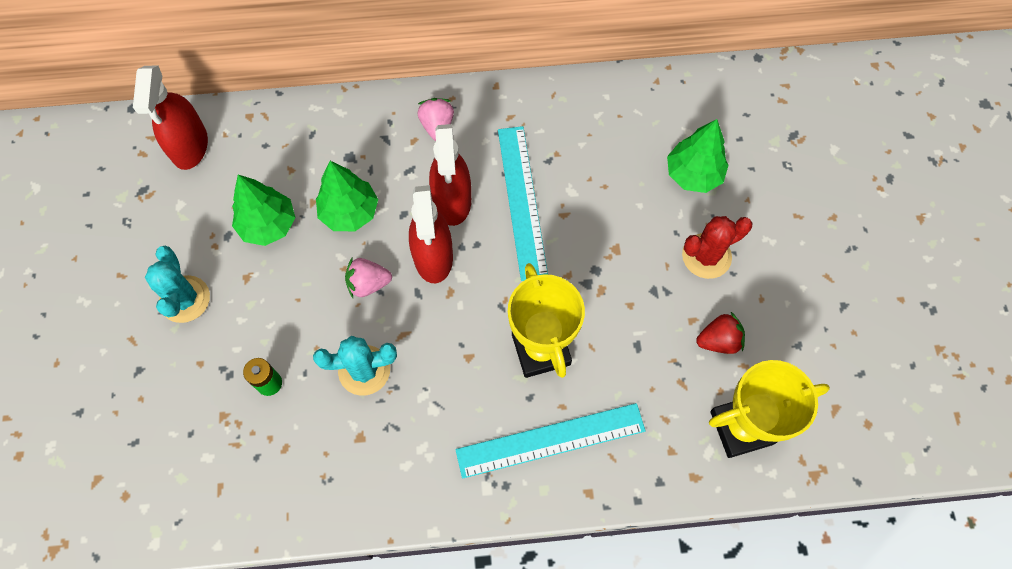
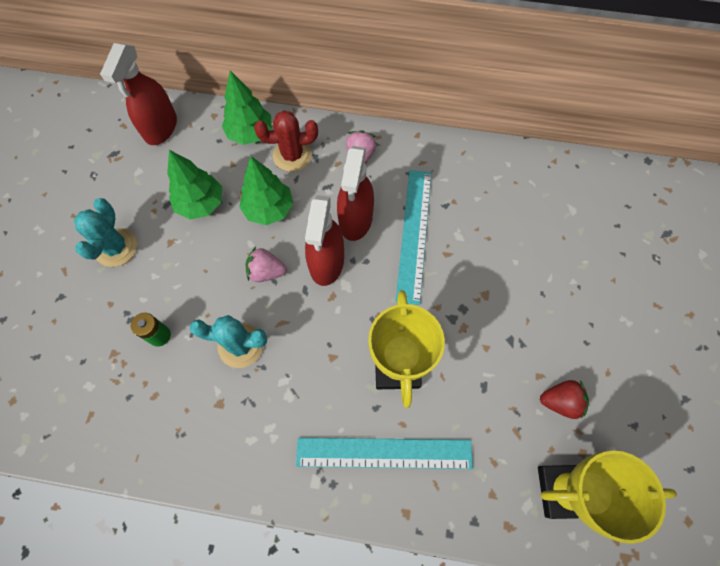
camera: 15 degrees right, 0 degrees up
(693, 174) = (569, 246): green tree -> green tree (250, 134)
(706, 256) = (565, 321): red cactus -> red cactus (292, 155)

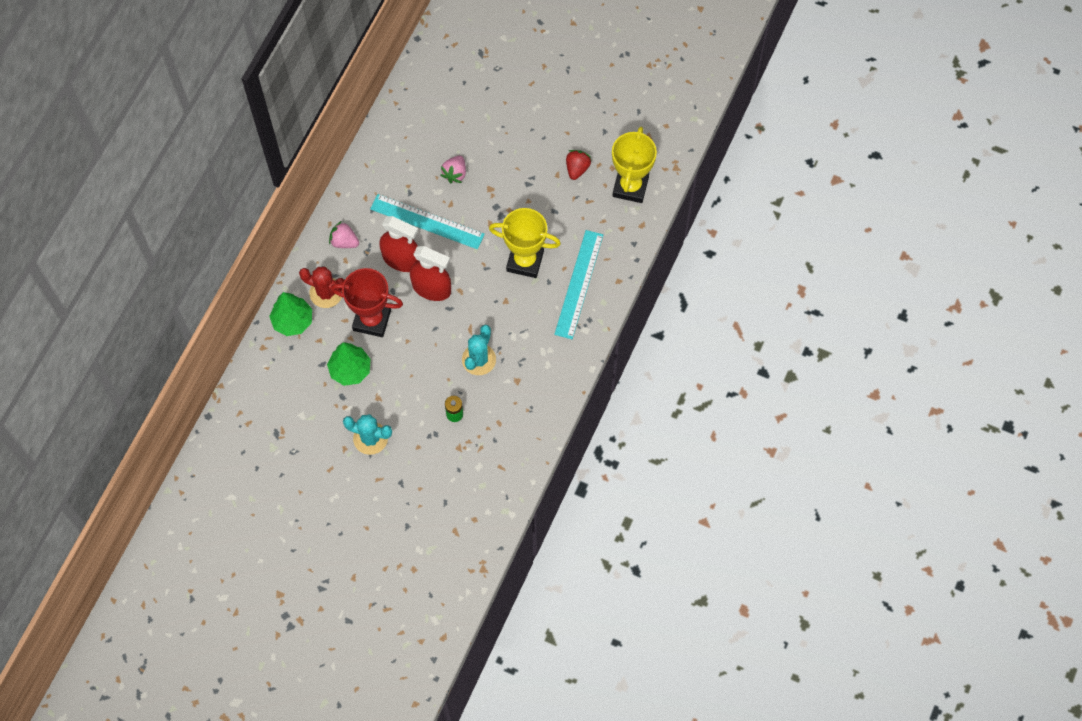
camera: 75 degrees left, 0 degrees up
(161, 128) = (262, 392): red spray bottle -> none
(266, 272) = (426, 332): pink strawberry -> pink strawberry (455, 174)
(269, 209) = (372, 320): green tree -> red trophy
(292, 155) = (326, 293): red cactus -> red cactus turned 75 degrees counterclockwise

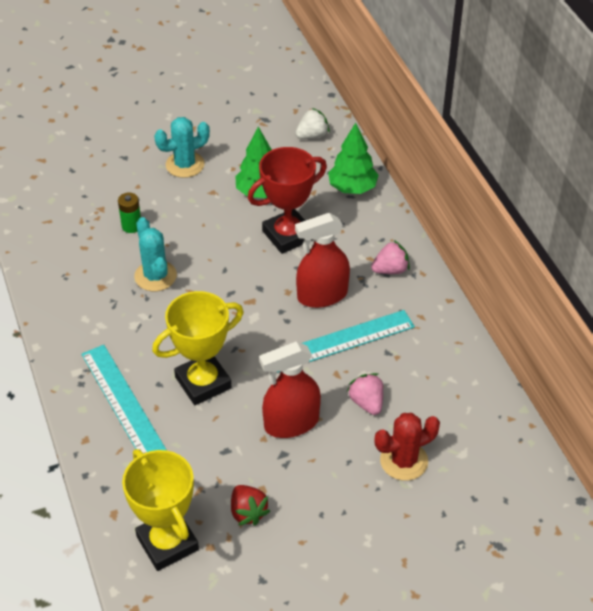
camera: 135 degrees right, 20 degrees down
(264, 389) = (312, 135): none -> white strawberry
(326, 293) = (353, 225): red cactus -> red cactus (404, 461)
(431, 288) = (265, 295): red spray bottle -> red spray bottle (291, 423)

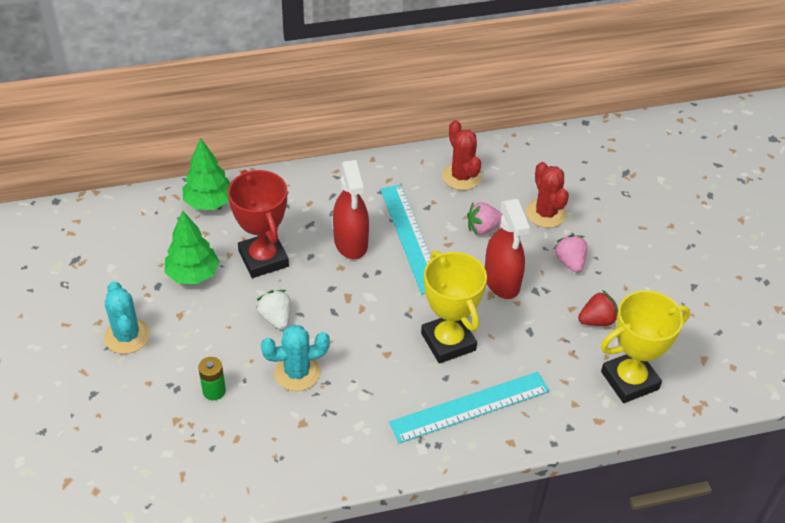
camera: 85 degrees left, 0 degrees up
(312, 135) = (118, 223): white strawberry -> white strawberry (276, 318)
(390, 270) = (328, 191): pink strawberry -> pink strawberry (570, 262)
(443, 379) = (461, 176): none -> red cactus

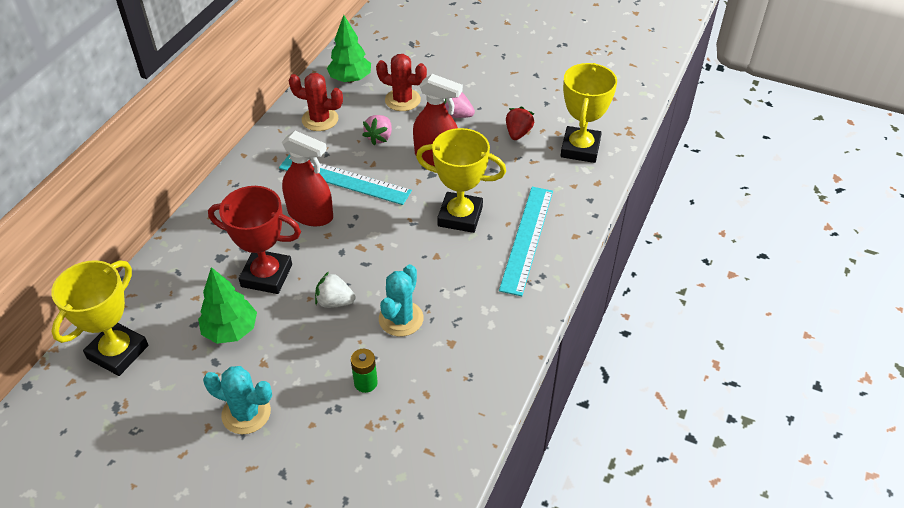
camera: 50 degrees left, 0 degrees up
(121, 226) = (118, 352): none -> yellow trophy
(209, 203) = (166, 277): green tree -> green tree (350, 79)

